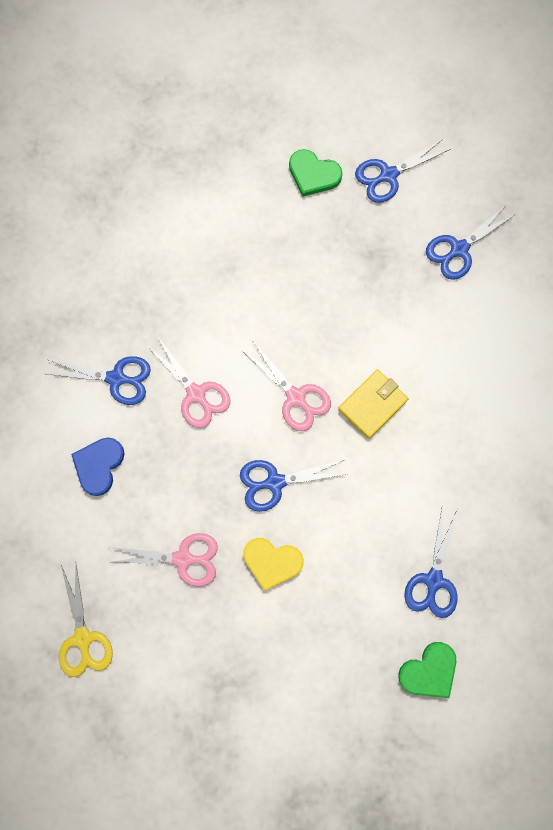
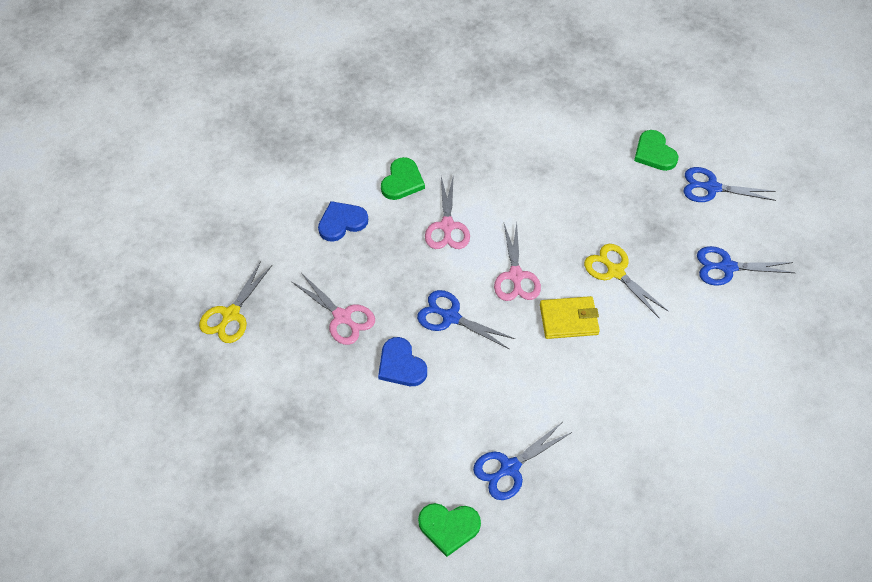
camera: 40 degrees right, 20 degrees down
(116, 378) = (402, 181): blue scissors -> green heart
(272, 562) = (401, 365): yellow heart -> blue heart
(374, 326) = (615, 272): none -> yellow scissors

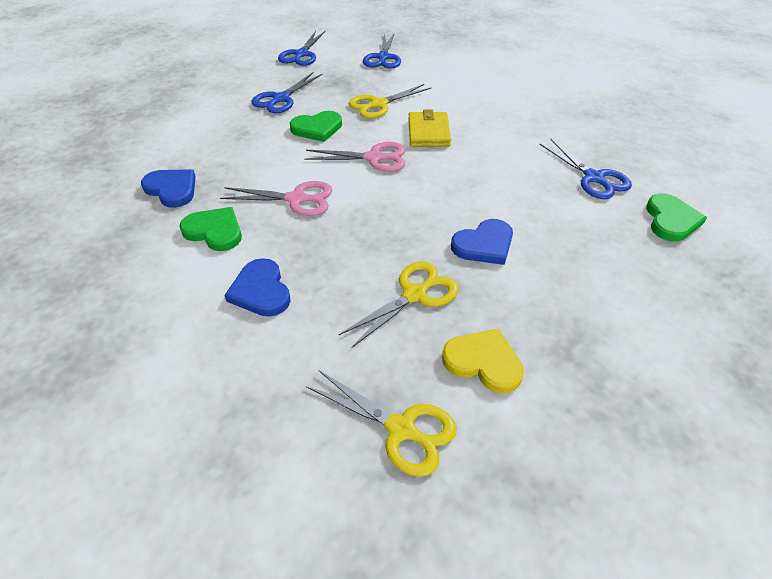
camera: 85 degrees left, 10 degrees down
(281, 361) = (483, 362): none -> yellow heart
(342, 317) = (414, 294): pink scissors -> yellow scissors
(450, 142) = (172, 189): none -> blue heart
(451, 317) = (421, 204): blue scissors -> blue scissors (281, 99)
(654, 153) = (252, 74): green heart -> green heart (317, 128)

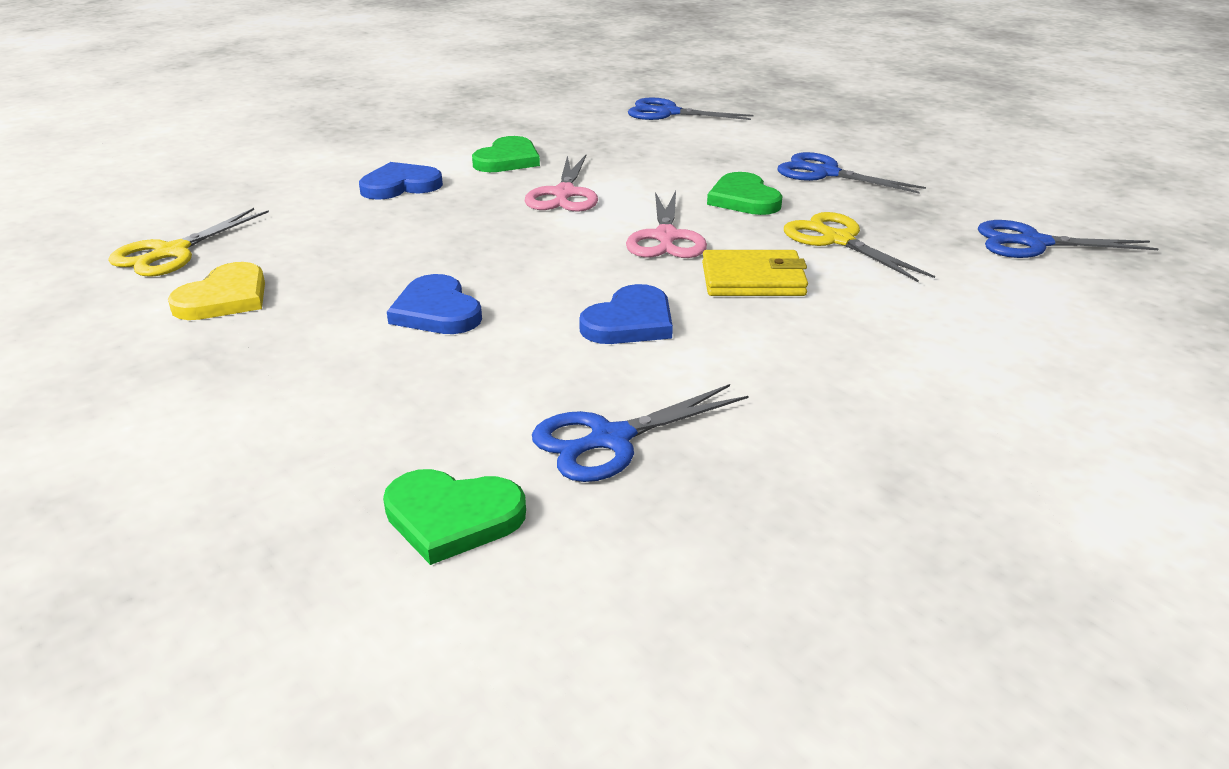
camera: 90 degrees right, 15 degrees down
(172, 189) = (589, 136): blue heart -> blue heart (630, 322)
(301, 54) = (992, 179): blue scissors -> blue scissors (668, 113)
(414, 294) = (356, 262): yellow scissors -> none

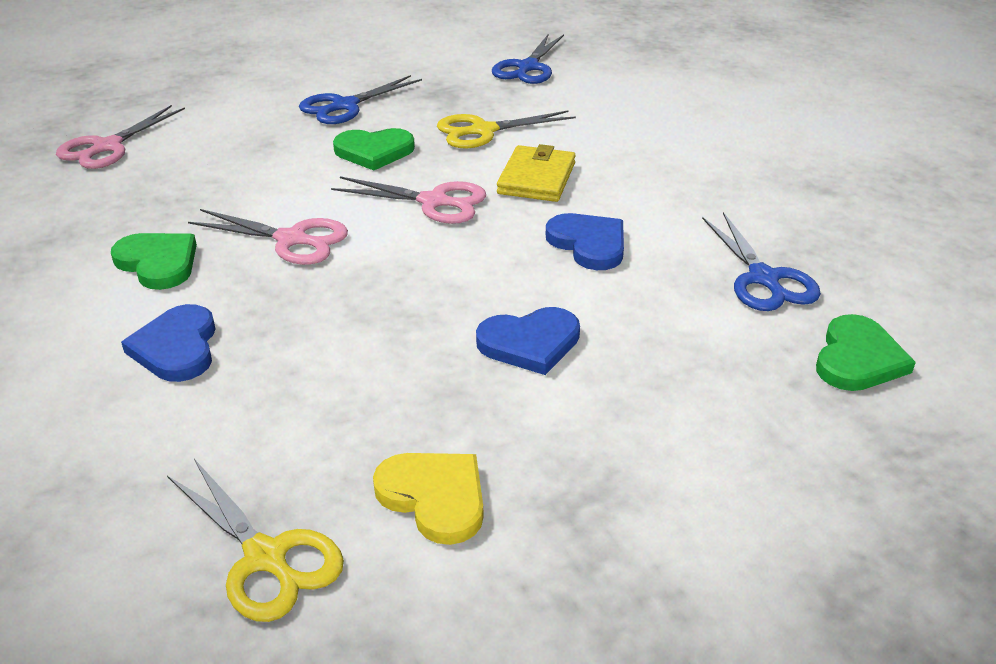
camera: 75 degrees left, 5 degrees up
(668, 113) = (108, 146): blue scissors -> pink scissors

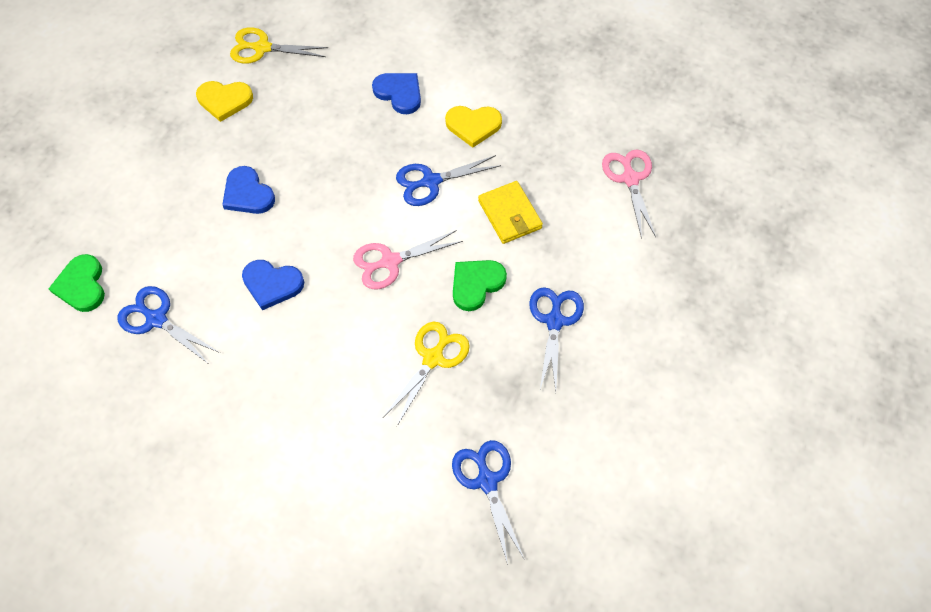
camera: 140 degrees right, 25 degrees up
(158, 263) = (473, 125): green heart -> yellow heart
(291, 239) = (431, 181): pink scissors -> blue scissors
(530, 343) = (248, 194): blue heart -> blue heart turned 75 degrees counterclockwise
(536, 178) = (351, 327): yellow wallet -> yellow wallet (509, 214)

